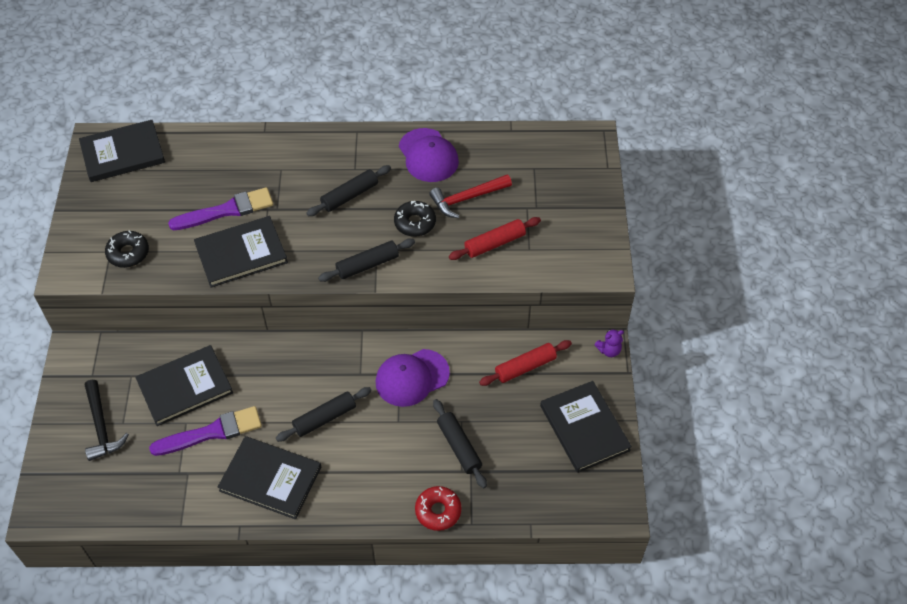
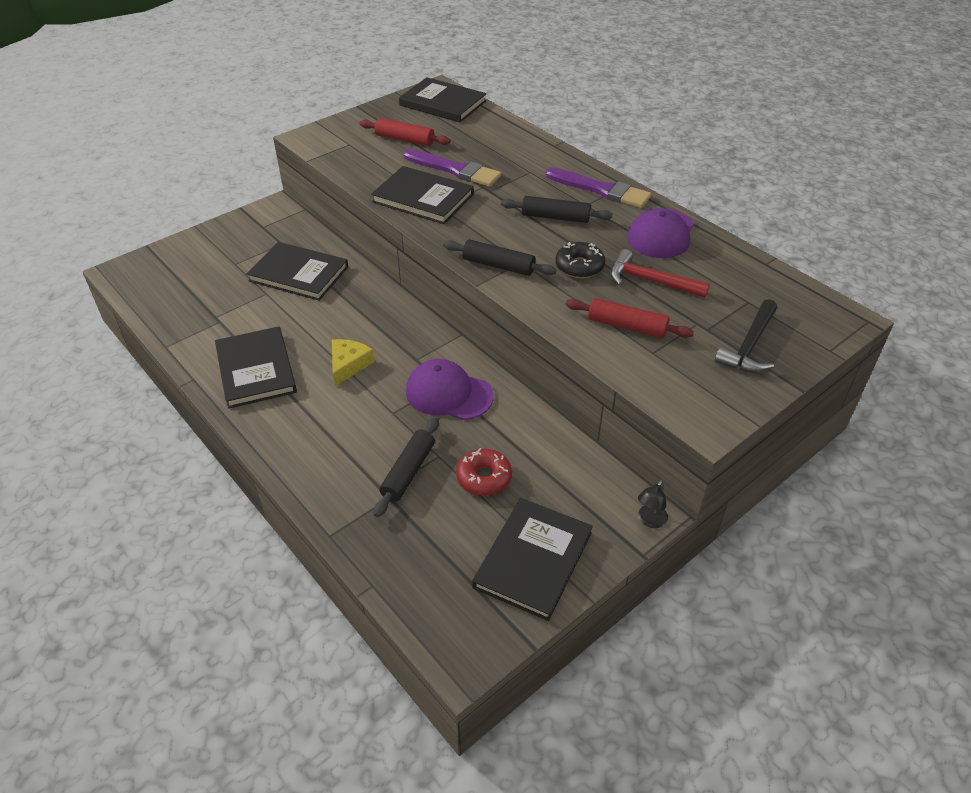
camera: 50 degrees right, 10 degrees down
(101, 427) = (221, 256): black hammer -> black hammer (749, 346)
(128, 253) = (357, 152): black donut -> none
(212, 432) = (270, 311): purple brush -> purple brush (601, 190)
(324, 418) = (348, 365): black rolling pin -> yellow cheese
(438, 511) = (321, 500): red donut -> red donut (484, 477)
(525, 367) = (551, 465): red rolling pin -> red rolling pin (405, 139)
(609, 350) = (650, 521): purple teddy bear -> black lamp

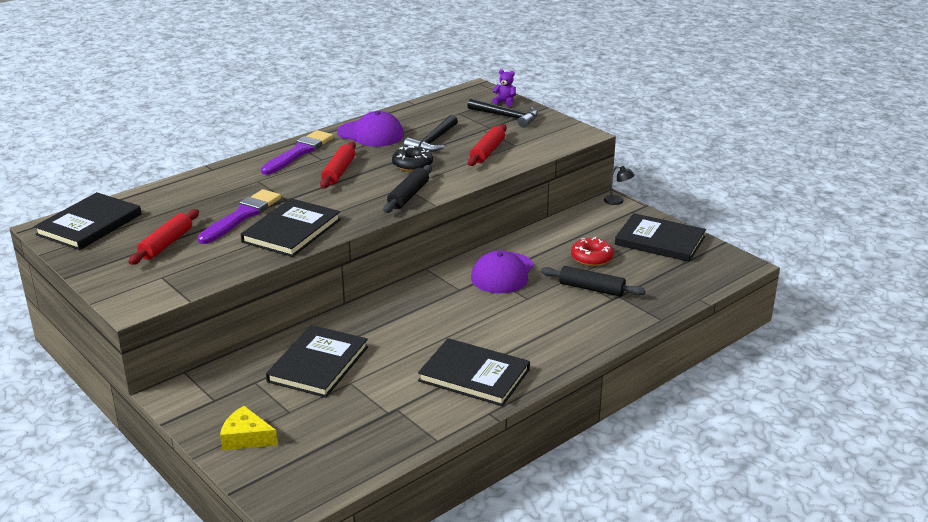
camera: 90 degrees left, 15 degrees down
(256, 369) = (474, 375): black book -> black book turned 45 degrees clockwise
(348, 365) = (467, 323): yellow cheese -> yellow cheese (246, 437)
(555, 217) = (338, 172): black rolling pin -> red rolling pin
(650, 281) = (433, 141): red hammer -> black hammer
(804, 345) = (505, 102): none -> purple teddy bear

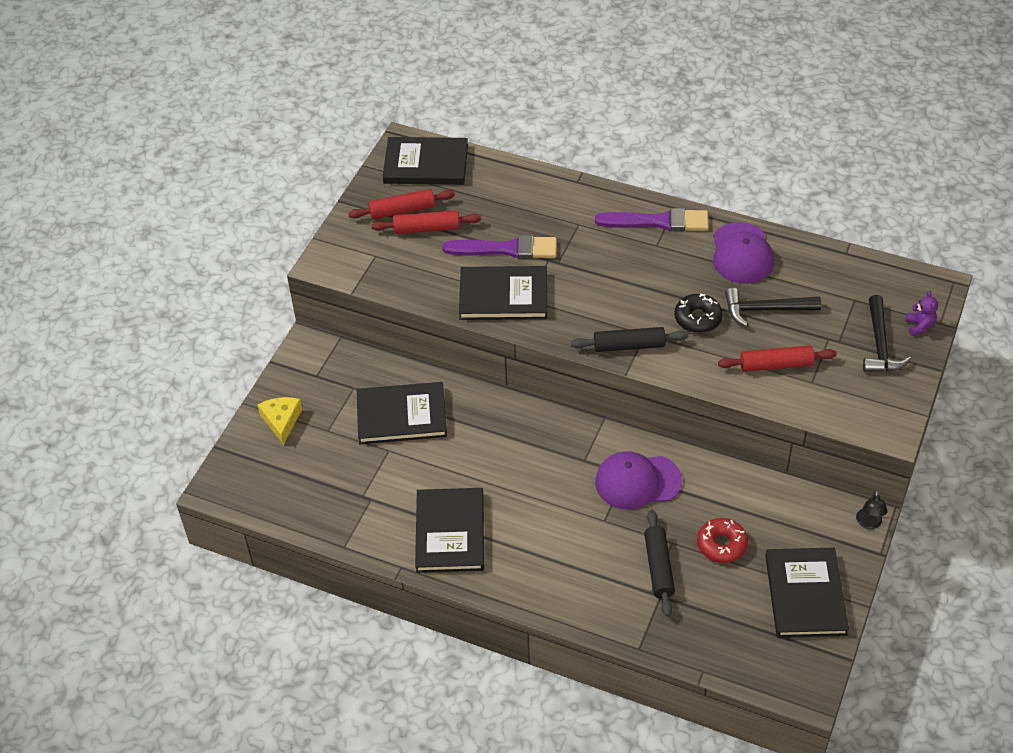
camera: 65 degrees right, 20 degrees up
(338, 172) = (639, 271): red rolling pin -> red rolling pin (402, 210)

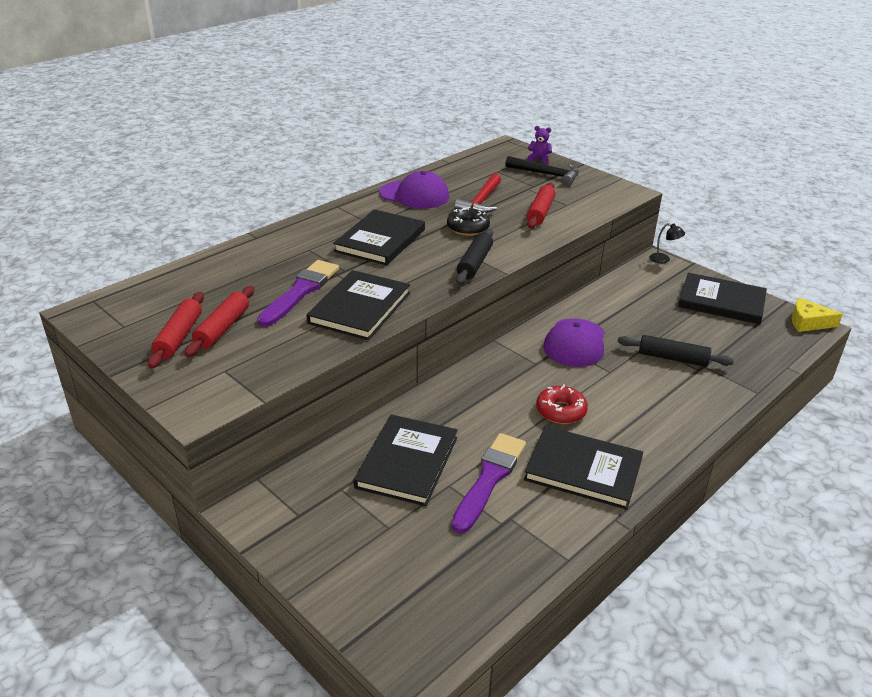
camera: 70 degrees left, 15 degrees down
(281, 421) = (346, 566): yellow cheese -> yellow cheese (808, 322)
(426, 164) = (131, 306): black book -> black book (380, 240)
(658, 222) = (345, 216): purple brush -> purple brush (489, 478)
(721, 545) = (660, 322): red donut -> red donut (561, 411)
(765, 310) = (481, 202): black hammer -> red hammer

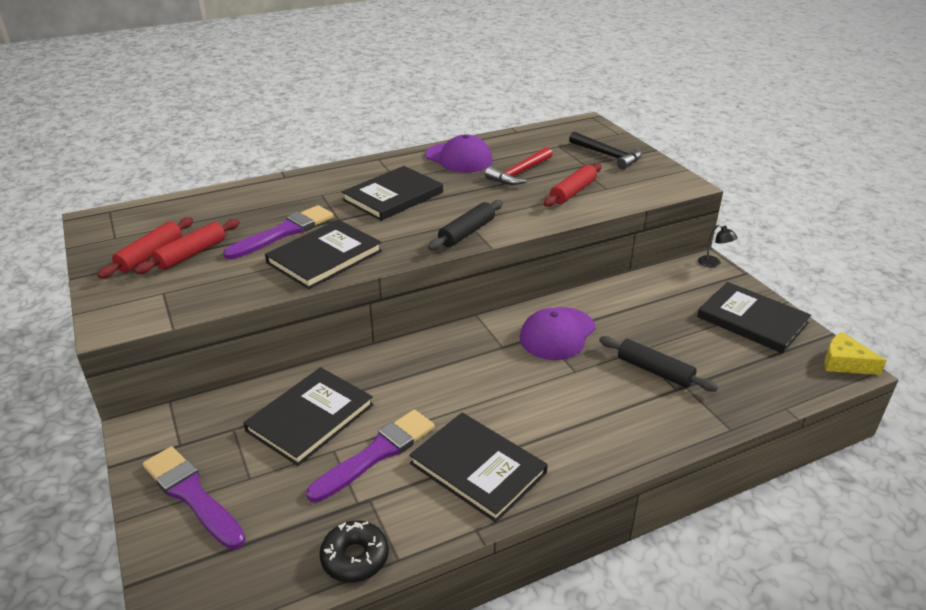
camera: 20 degrees right, 0 degrees up
(345, 556) = (192, 495): none -> purple brush
(468, 228) = (486, 197): black donut -> black donut (355, 558)
(539, 159) = (611, 139): purple teddy bear -> none
(561, 411) = (495, 401): red donut -> none

